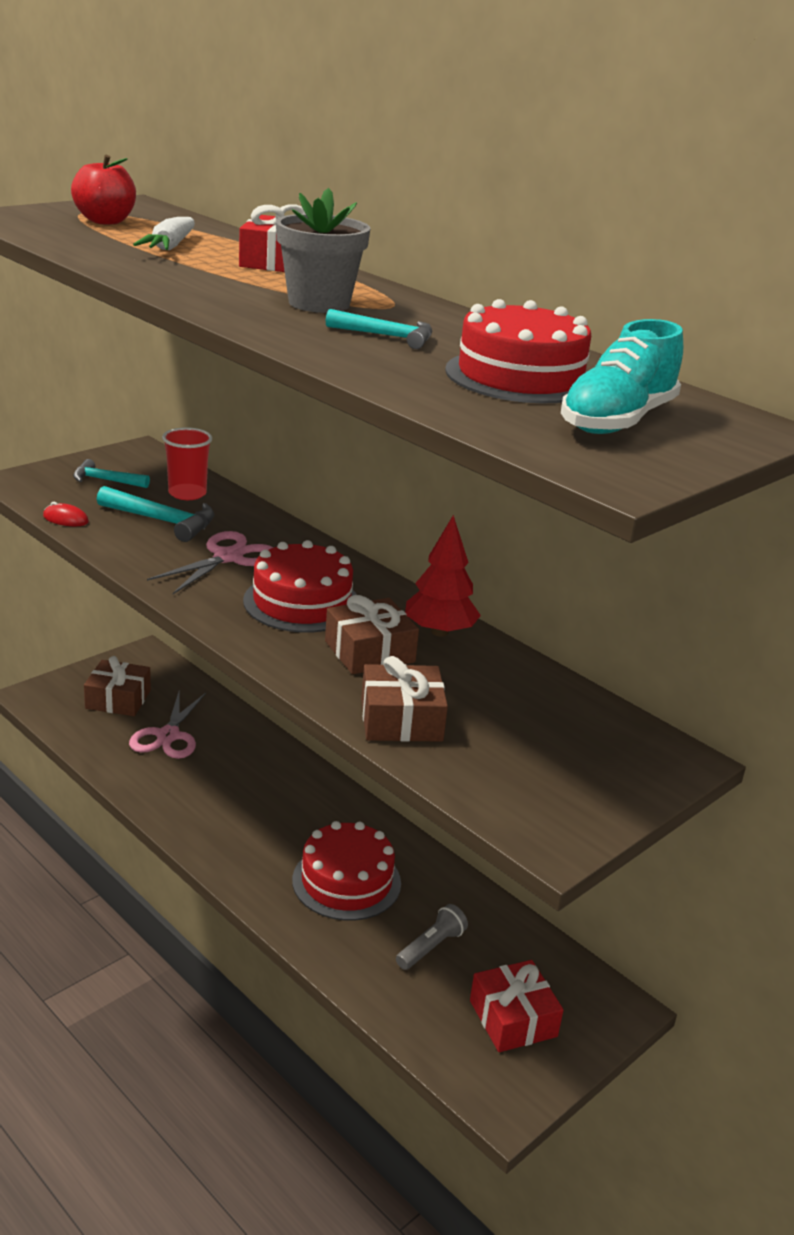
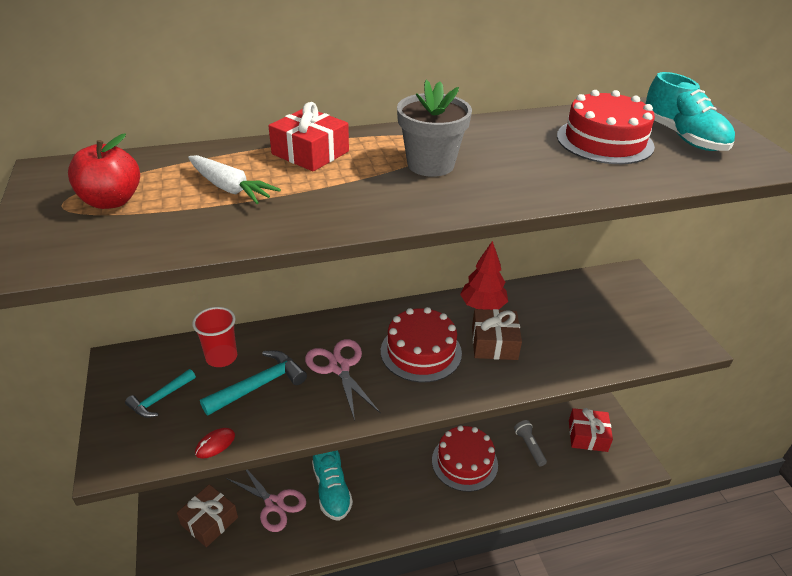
camera: 60 degrees left, 10 degrees up
(217, 773) = (331, 490): none -> turquoise shoe
(387, 336) = (516, 160): turquoise hammer -> none
(401, 720) = (573, 357): brown gift -> none

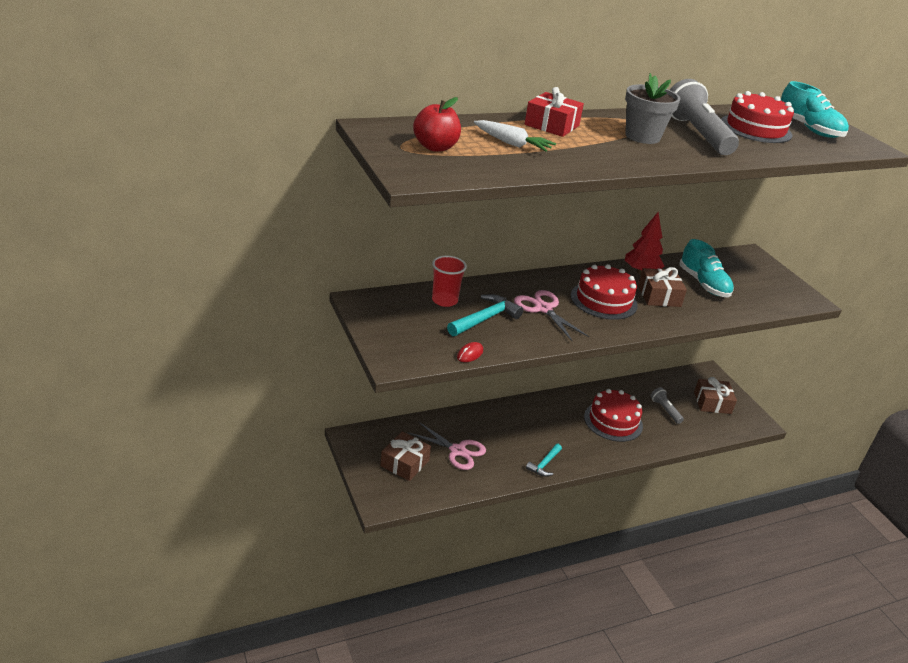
camera: 10 degrees left, 5 degrees down
(160, 399) = (409, 326): turquoise hammer -> turquoise hammer (544, 464)
(331, 490) = (504, 441): turquoise shoe -> turquoise shoe (703, 284)
(514, 156) = (697, 134): none -> grey flashlight
(587, 436) = (712, 403): red gift -> brown gift

